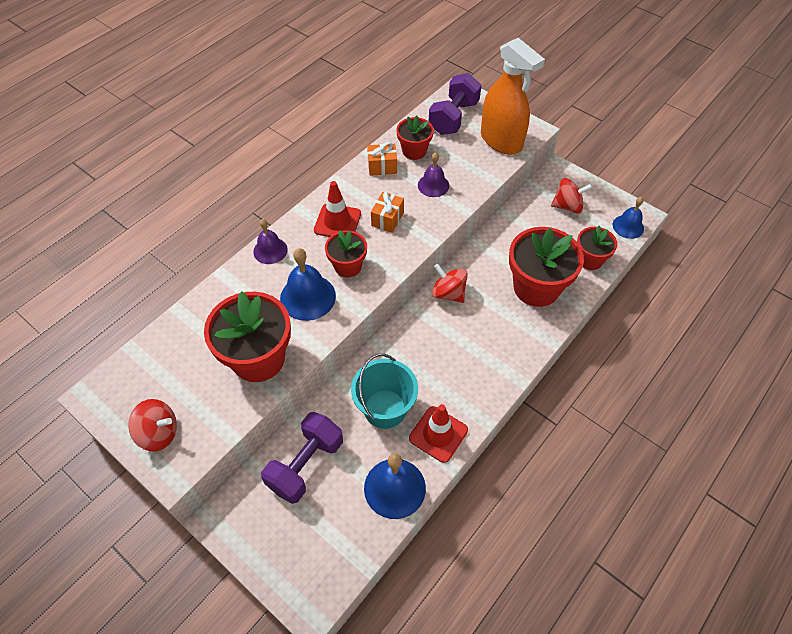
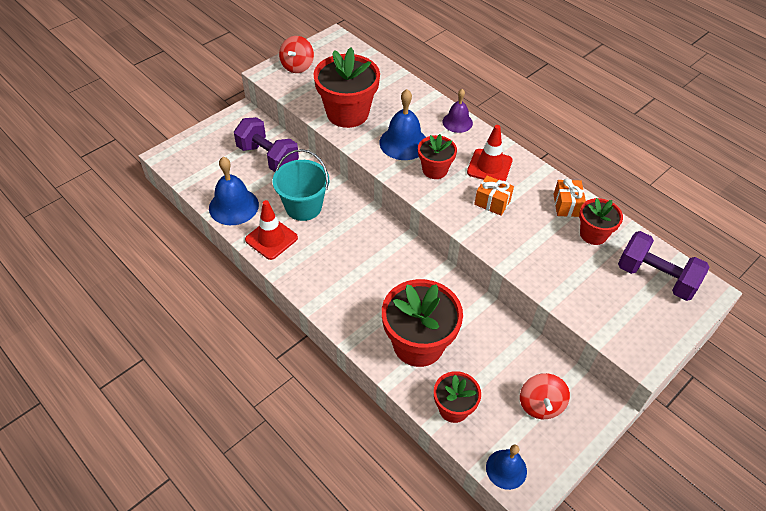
camera: 95 degrees right, 5 degrees down
(433, 185) = (540, 244): purple bell -> none
(448, 293) = (418, 266): red spinning top -> none
(501, 141) = (619, 320): orange spray bottle -> none

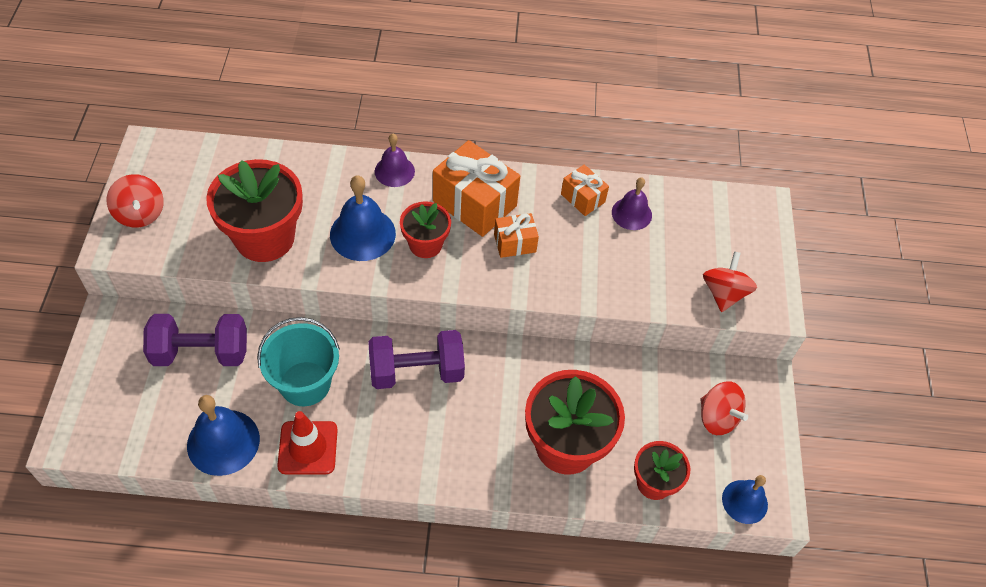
camera: 45 degrees left, 5 degrees up
(489, 166) = (474, 203): red traffic cone -> orange gift
(593, 234) = (631, 213): red flower pot -> purple bell
(613, 322) = (724, 293): none -> red spinning top
(655, 278) = (717, 222): purple dumbbell -> purple dumbbell (416, 371)

